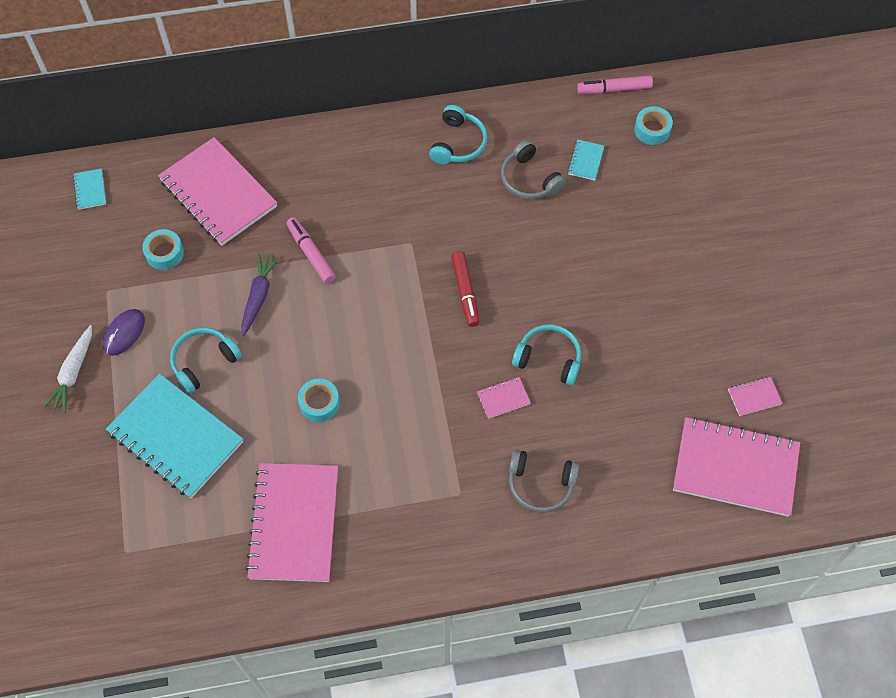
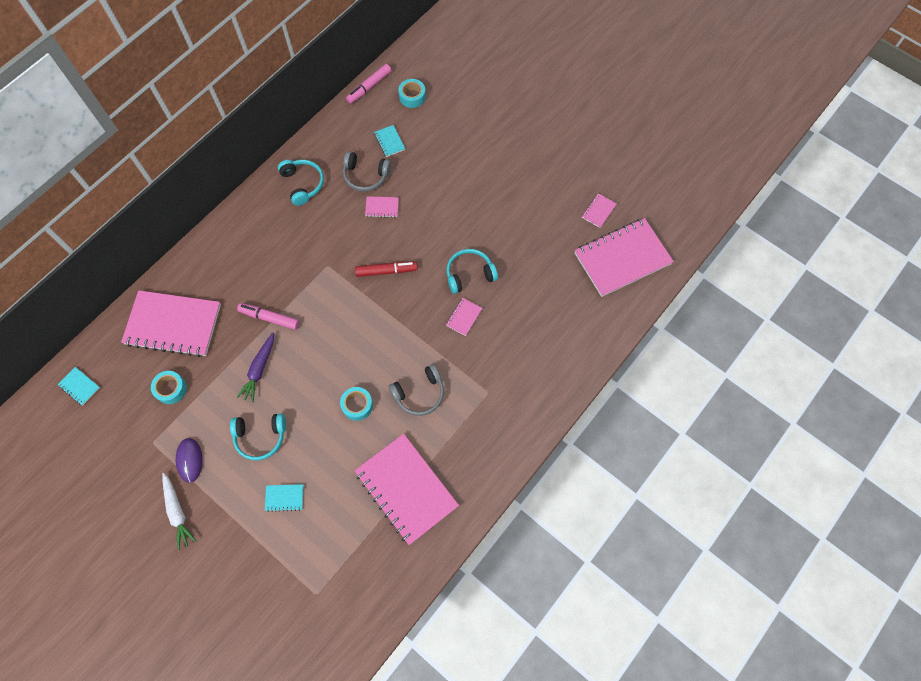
camera: 40 degrees left, 5 degrees up
(176, 437) = (284, 497): turquoise notebook -> turquoise notebook, size x0.40
(204, 362) = (260, 437): turquoise headphones -> turquoise headphones turned 105 degrees counterclockwise
(258, 296) = (259, 369): purple carrot -> purple carrot turned 135 degrees counterclockwise
(465, 292) = (386, 271): red marker -> red marker turned 45 degrees counterclockwise
(517, 223) = (382, 207): none -> pink notebook
(540, 484) = (528, 350): grey headphones -> grey headphones (419, 394)

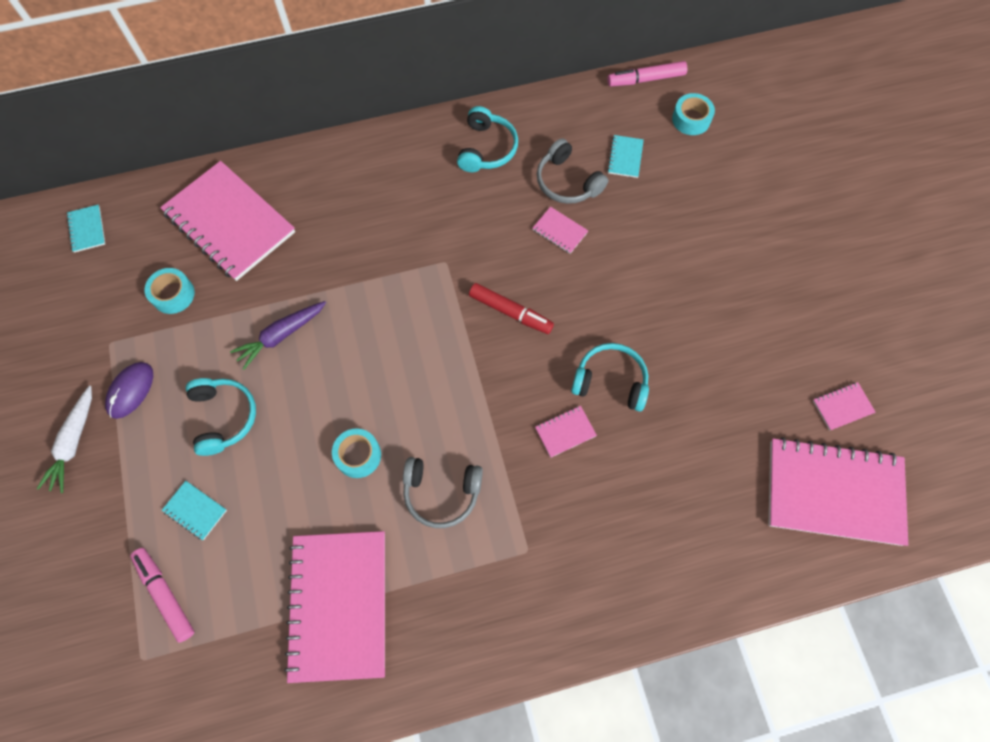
camera: 35 degrees right, 0 degrees up
(260, 437) = (223, 417): turquoise headphones -> turquoise headphones turned 135 degrees counterclockwise
(269, 318) = (336, 282): pink marker -> pink marker (165, 594)

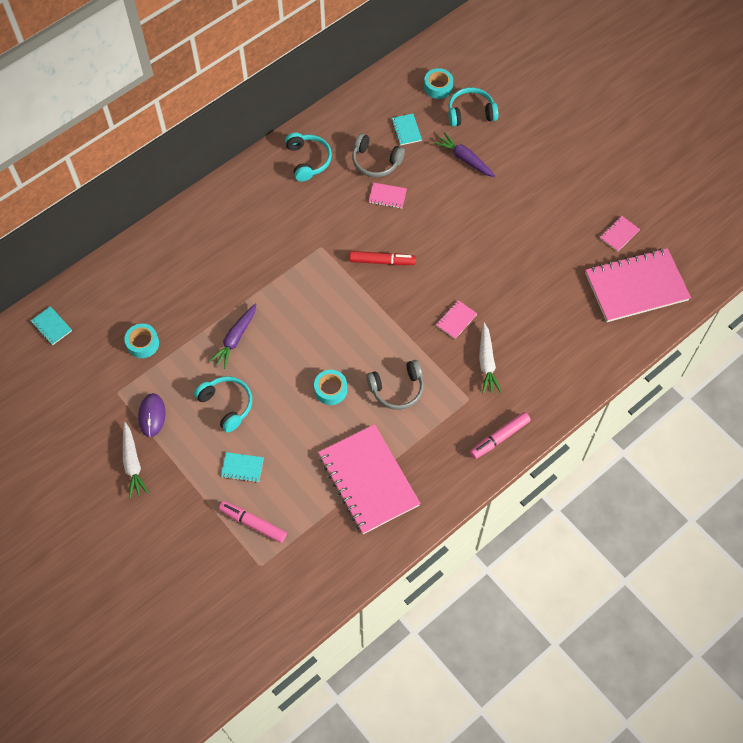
camera: 25 degrees left, 5 degrees down
(230, 222) = (154, 280): pink notebook -> none
(576, 509) = (486, 362): none -> white carrot
(610, 381) = (469, 278): turquoise headphones -> turquoise headphones (470, 113)
(646, 79) = (393, 71): pink marker -> pink marker (499, 438)
(681, 222) = (465, 159): none -> purple carrot

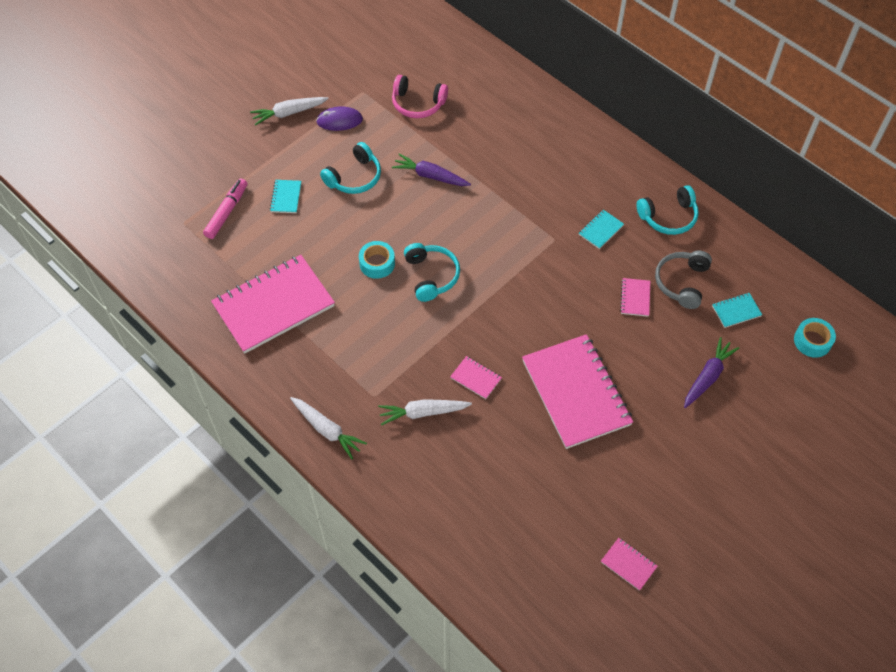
camera: 85 degrees right, 5 degrees down
(51, 326) = (430, 35): turquoise notebook -> turquoise notebook (601, 230)
(143, 343) = (418, 103): turquoise tape -> pink headphones
(382, 261) = (544, 299): red marker -> none
(397, 389) = (382, 324): grey headphones -> none
(470, 113) = (781, 380): turquoise headphones -> turquoise headphones (431, 276)
(499, 438) = (327, 430): pink marker -> white carrot
(636, 287) = (549, 586): pink notebook -> pink notebook (575, 393)

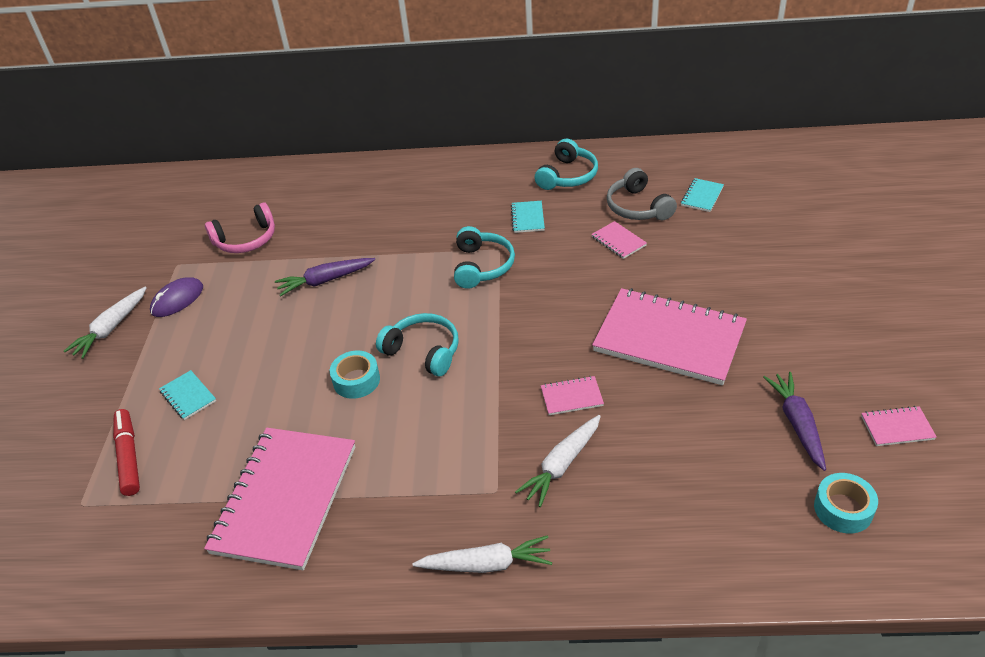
camera: 40 degrees left, 15 degrees down
(227, 212) = (129, 456): pink marker -> red marker
(354, 177) = (247, 331): turquoise headphones -> turquoise headphones (482, 266)
(707, 376) = (746, 250): purple carrot -> purple carrot (797, 424)
(812, 341) = (778, 177): turquoise tape -> turquoise tape (843, 509)

